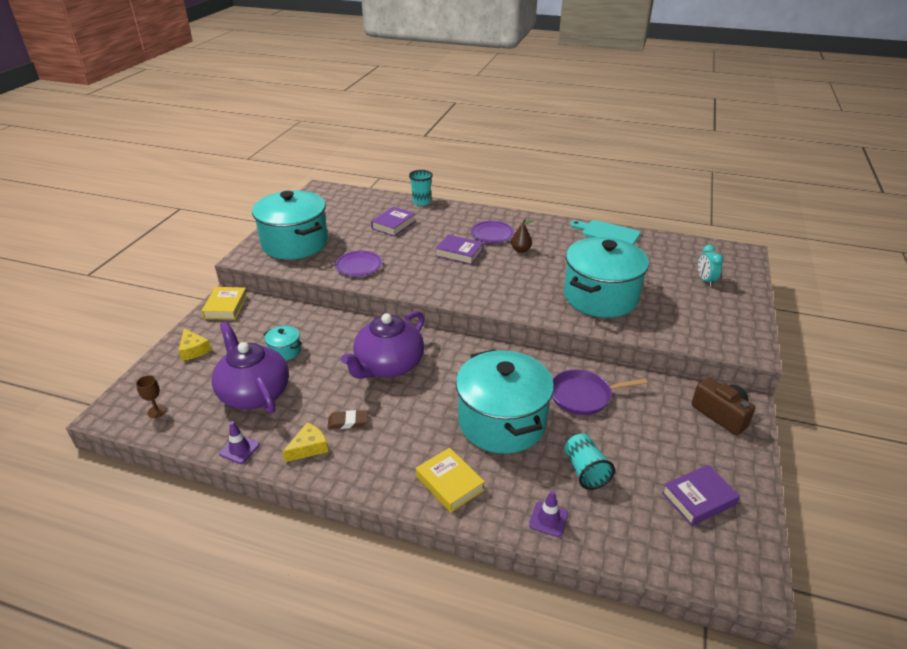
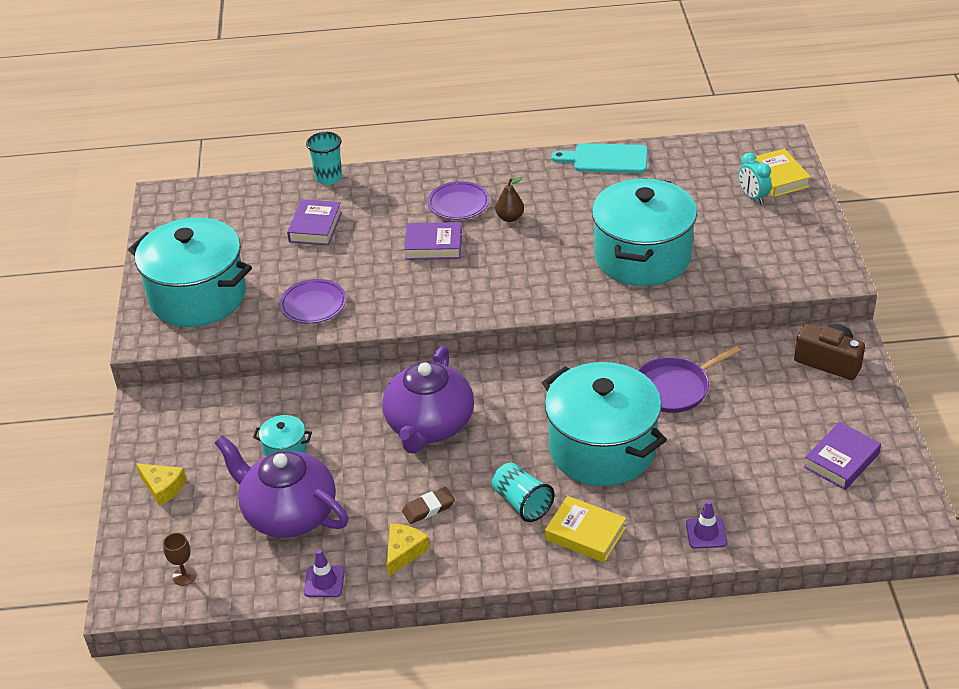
camera: 20 degrees left, 5 degrees up
(226, 307) = (155, 417): yellow book -> yellow book (778, 177)
(585, 470) = (718, 471): turquoise cup -> turquoise cup (522, 503)

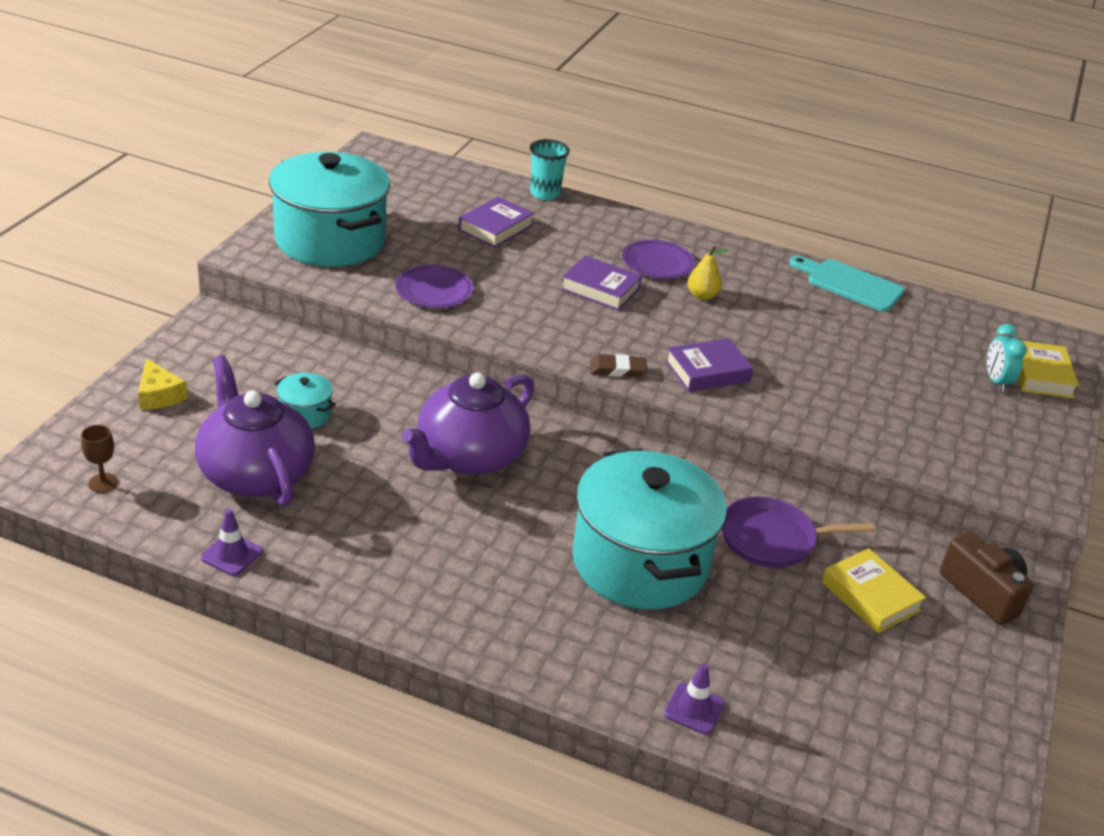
camera: 20 degrees right, 5 degrees down
(404, 552) = (338, 565): yellow cheese -> none
(428, 508) = (401, 534): brown eraser -> brown eraser (617, 369)
(510, 218) = (702, 296): brown pear -> yellow pear
(522, 503) = (505, 576): turquoise cup -> none
(585, 534) = (550, 641): yellow book -> yellow book (870, 596)
(642, 257) = (821, 387): turquoise pot -> none
(841, 460) = (924, 707): purple book -> purple book (707, 371)

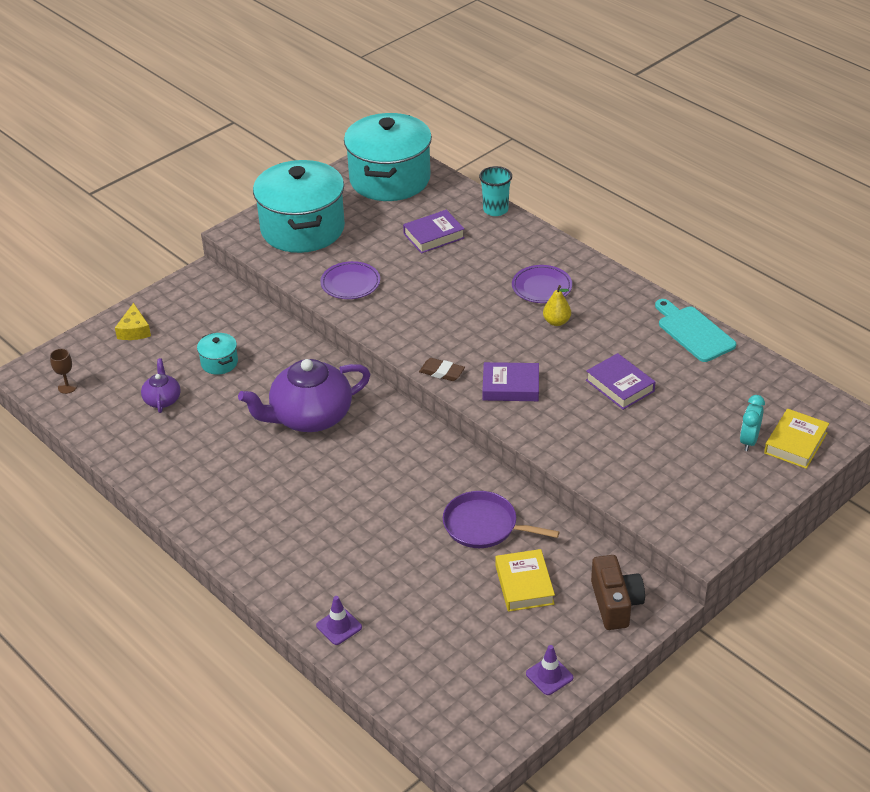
camera: 30 degrees right, 5 degrees up
(231, 554) = (116, 452): purple traffic cone -> purple traffic cone (549, 675)
(255, 473) = (162, 399): purple teapot -> purple teapot, size x0.48
(600, 289) = (478, 302): purple book -> purple book (620, 386)
(640, 562) = (375, 520): turquoise pot -> turquoise pot (390, 179)

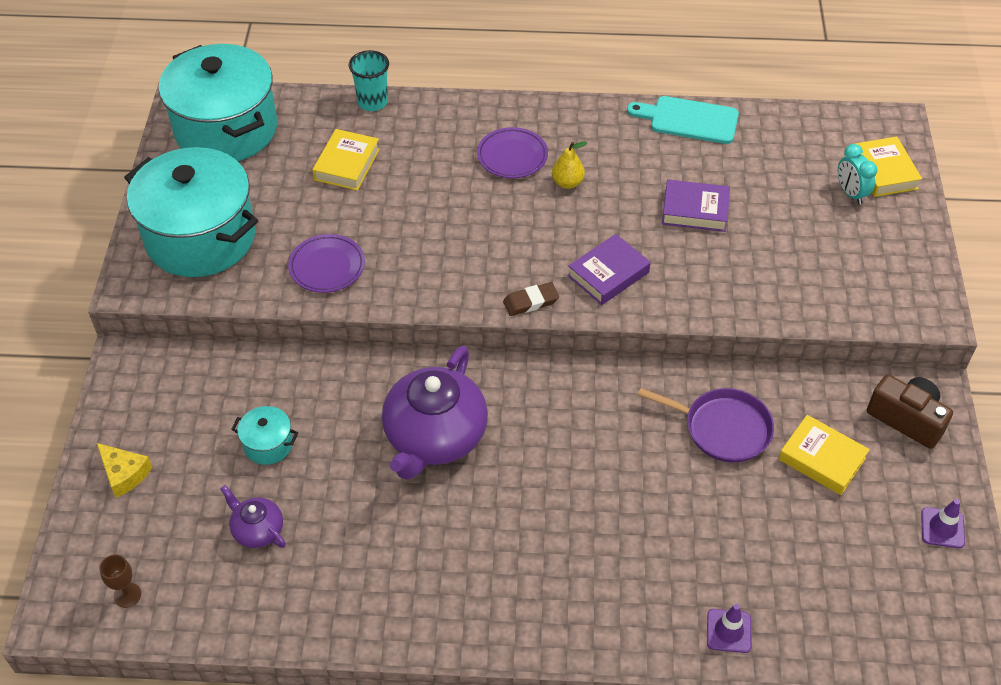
camera: 45 degrees left, 10 degrees up
(434, 236) = (347, 164): purple book -> yellow book
(484, 526) = (722, 428): purple pan -> purple pan turned 135 degrees counterclockwise

